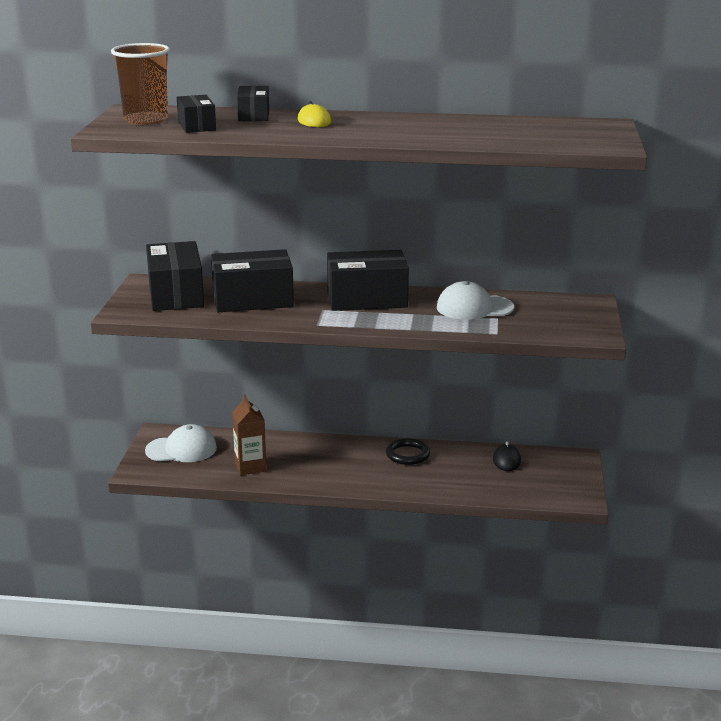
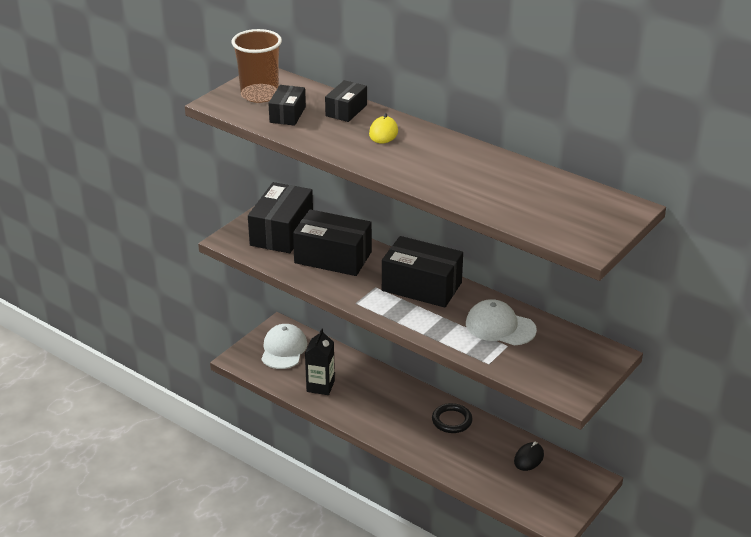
camera: 30 degrees right, 10 degrees up
(181, 449) = (283, 349): white cap -> white cap turned 105 degrees counterclockwise
(250, 467) = (320, 386): brown carton -> black carton

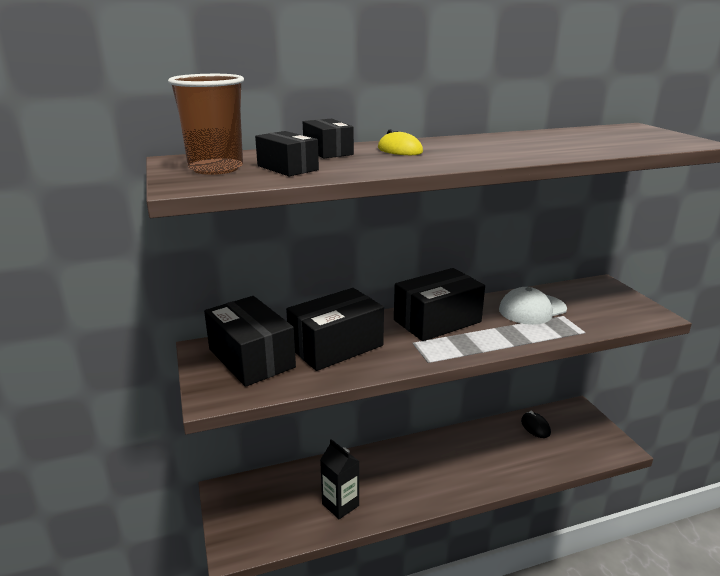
camera: 55 degrees left, 10 degrees down
(283, 349) = (259, 504): white cap -> none
(452, 420) = (459, 445): black ring -> none

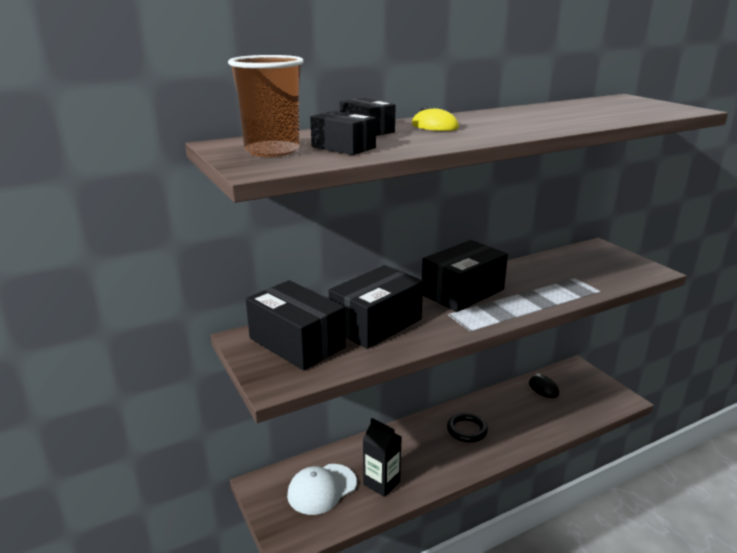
camera: 10 degrees left, 0 degrees up
(442, 461) = (466, 430): none -> black ring
(532, 309) = (545, 274): white cap -> white cap (322, 489)

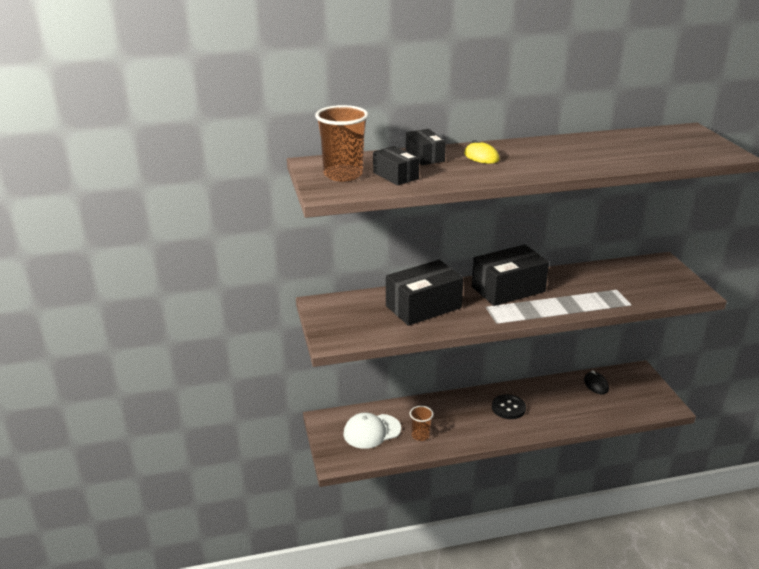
camera: 15 degrees right, 5 degrees up
(297, 343) = (357, 313): black box -> none
(381, 483) = (420, 435): black carton -> brown cup
(466, 430) = (508, 408): black ring -> black button

